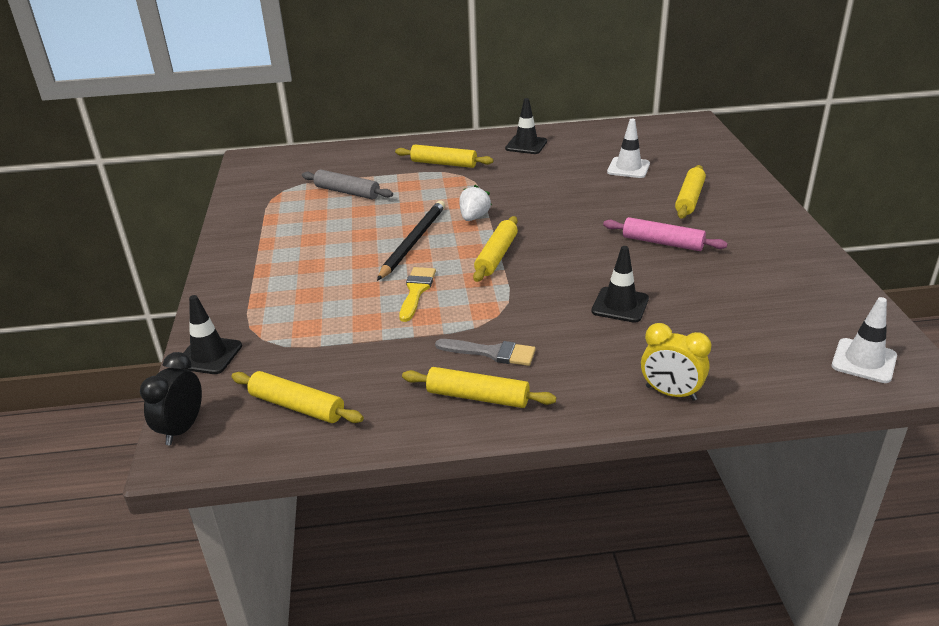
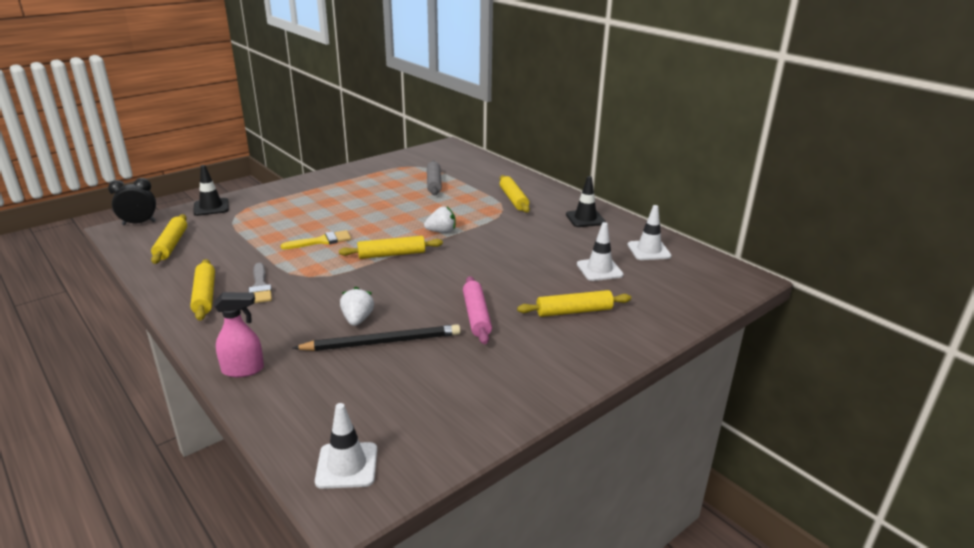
camera: 55 degrees right, 5 degrees down
(413, 242) = (385, 222): black pencil -> black pencil (381, 342)
(614, 139) = (649, 250): none -> white traffic cone
(620, 305) = (357, 319): black traffic cone -> white strawberry
(671, 393) = (243, 370): yellow clock -> pink spray bottle

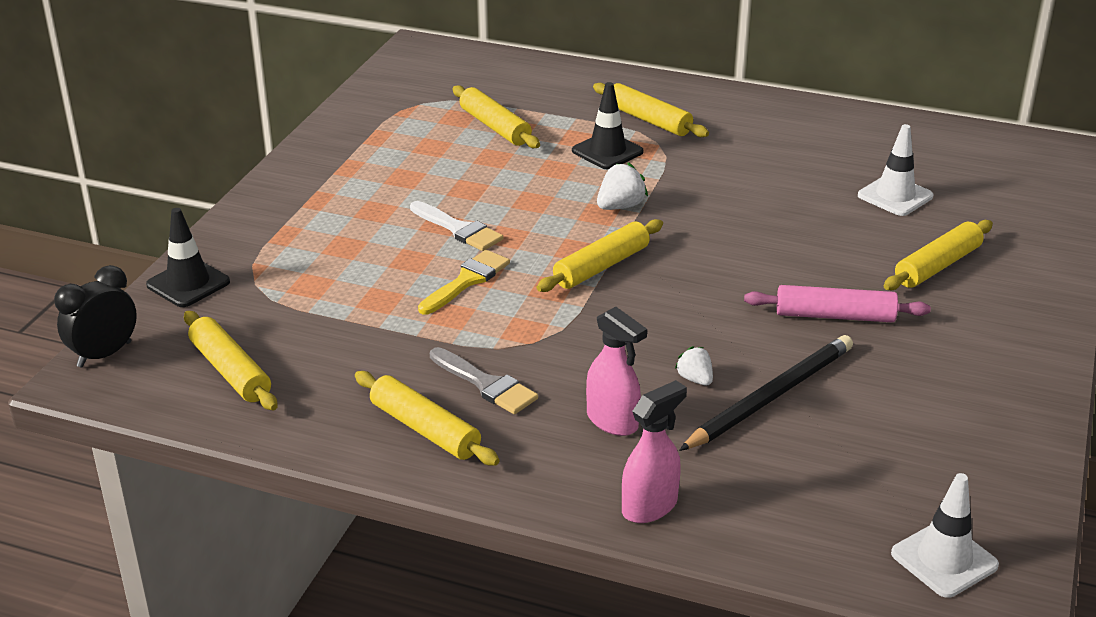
camera: 30 degrees left, 5 degrees up
(289, 324) = (612, 421): none -> pink spray bottle
(352, 219) = (459, 229): none -> white brush
(357, 319) = (695, 379): white strawberry -> white strawberry, size x0.66
(434, 183) = (495, 127): grey rolling pin -> yellow rolling pin
(476, 316) = (834, 316): pink rolling pin -> pink rolling pin turned 45 degrees counterclockwise
(585, 219) = (783, 122): black traffic cone -> black traffic cone (607, 151)
(649, 250) = (918, 147): white traffic cone -> none

